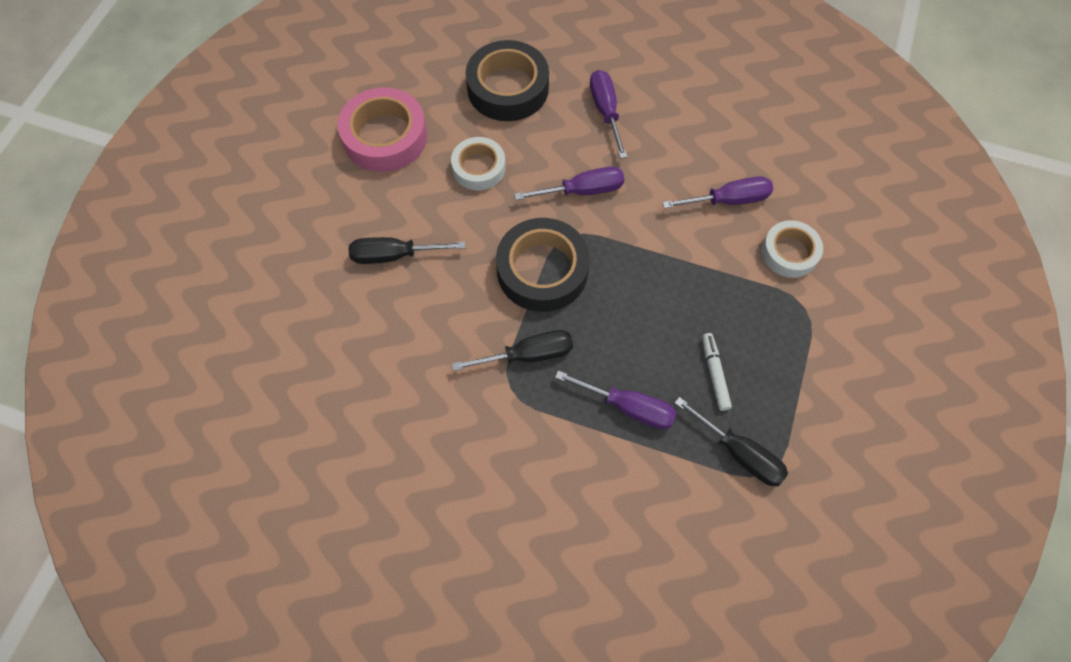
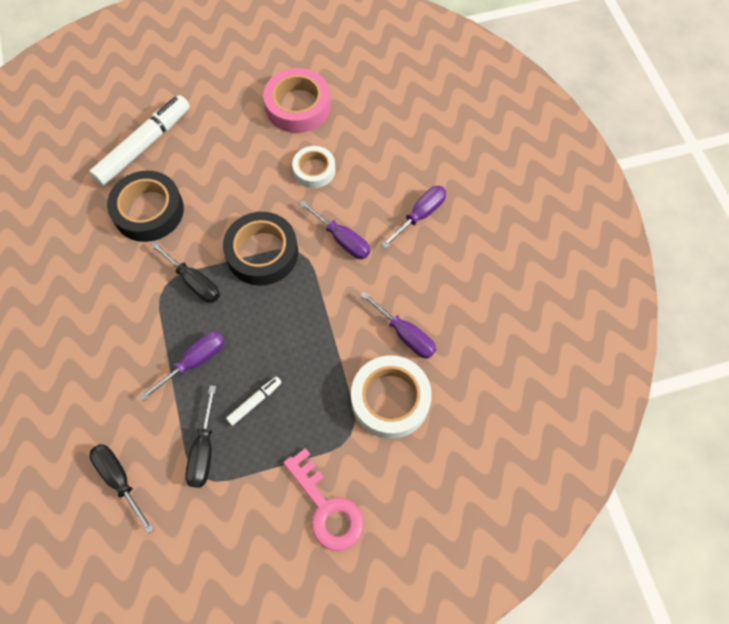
camera: 55 degrees right, 0 degrees up
(303, 311) = (144, 146): none -> white marker
(394, 255) = (215, 166): black screwdriver -> black screwdriver (119, 480)
(508, 88) = (391, 147): black tape -> black tape (148, 211)
(628, 407) = (194, 362): purple screwdriver -> purple screwdriver turned 120 degrees counterclockwise
(789, 252) = (390, 399): white tape -> white tape, size x1.61
(870, 371) = (327, 507): none -> pink key

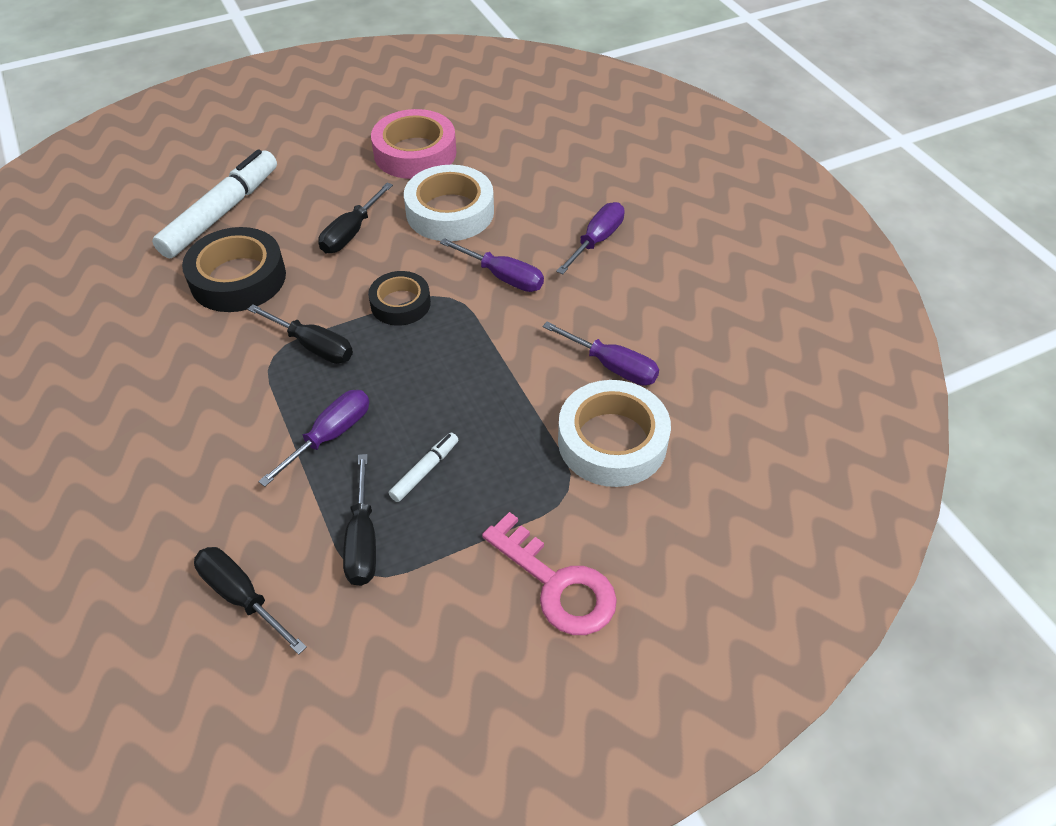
camera: 10 degrees left, 15 degrees down
(237, 180) = (351, 233): none -> black screwdriver
(262, 253) = (400, 304): black tape -> black tape, size x0.62
(314, 170) = (450, 212): white tape -> white tape, size x1.61

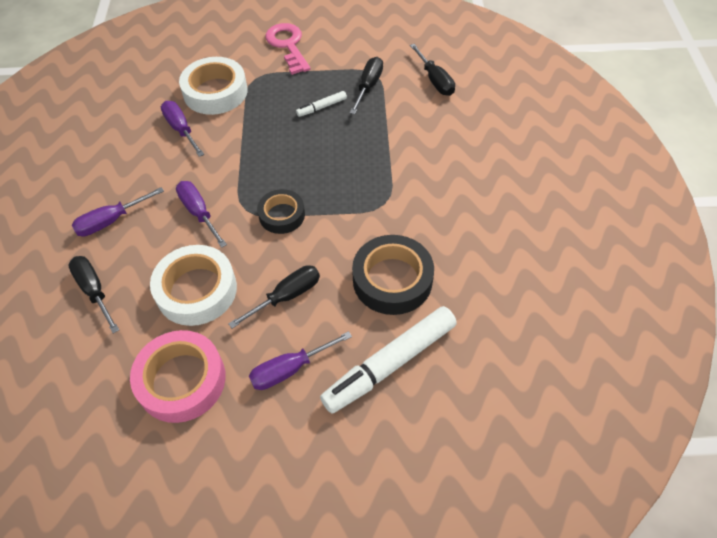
camera: 155 degrees left, 5 degrees up
(313, 346) = (355, 202): black screwdriver -> black screwdriver (94, 291)
(330, 436) = (366, 140): purple screwdriver -> purple screwdriver (290, 369)

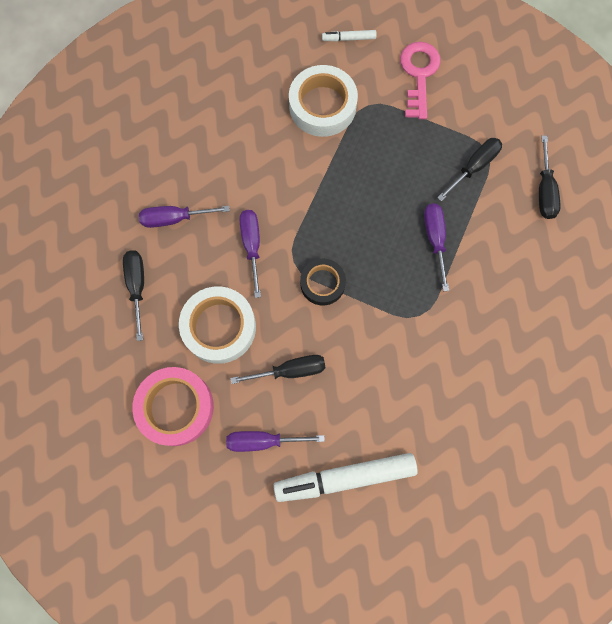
camera: 25 degrees right, 20 degrees up
(181, 129) = (273, 139): purple screwdriver -> purple screwdriver (435, 239)
(322, 107) = (415, 173): white marker -> white marker (349, 38)
(392, 280) = (386, 399): black tape -> none

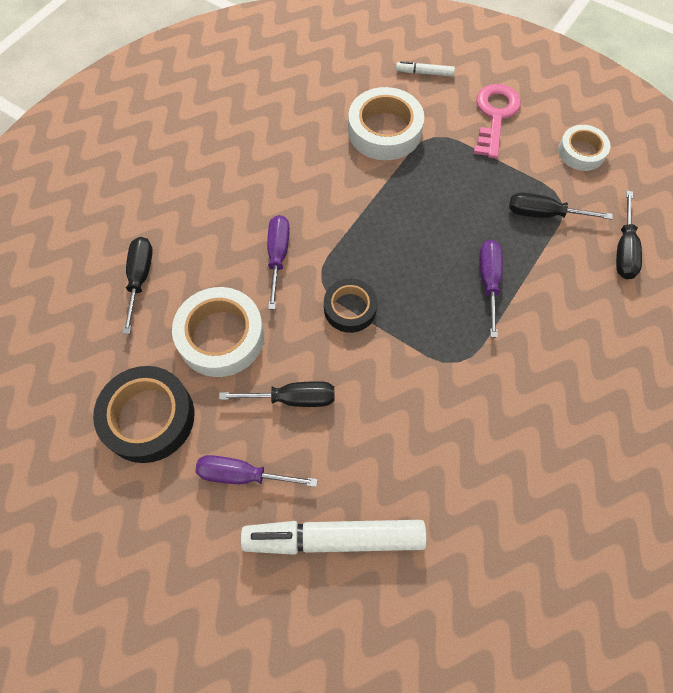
camera: 10 degrees right, 10 degrees down
(175, 218) = (199, 216): purple screwdriver -> none
(175, 407) = (148, 417): pink tape -> black tape
(473, 167) = (544, 214): black screwdriver -> black screwdriver turned 135 degrees counterclockwise
(499, 100) = (581, 152): none -> white tape

